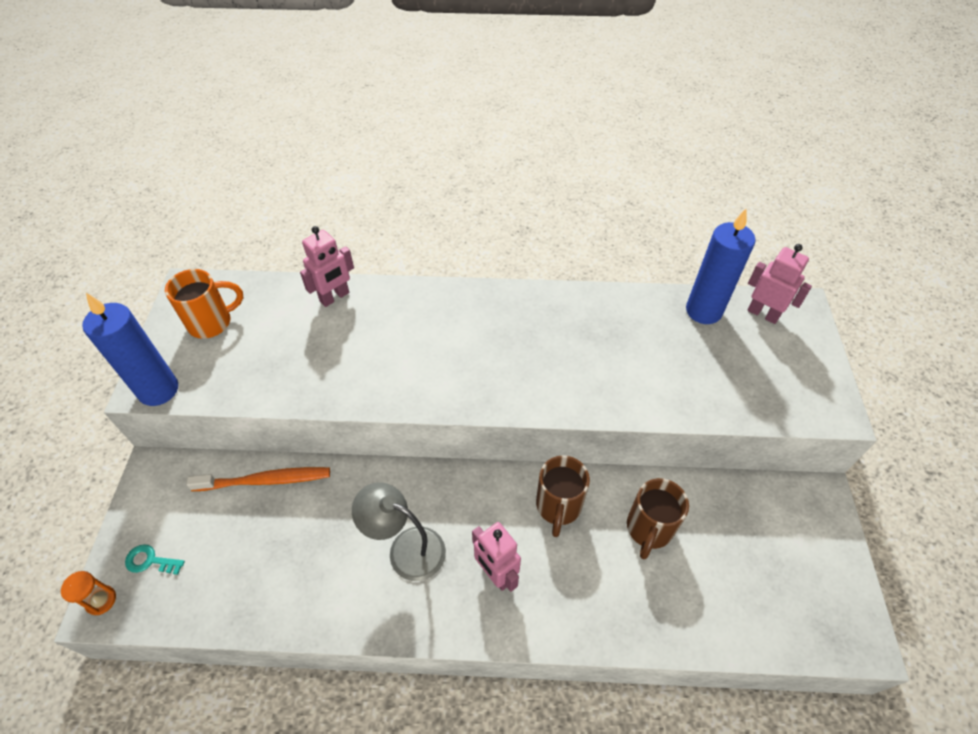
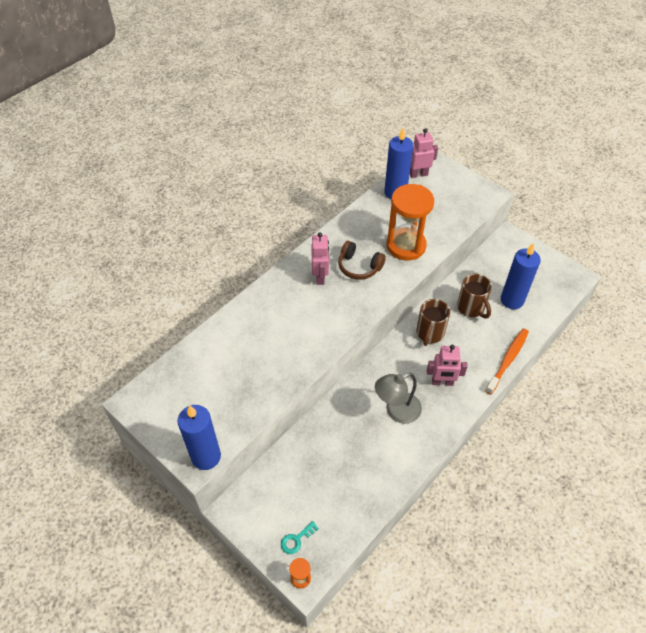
camera: 50 degrees left, 0 degrees up
(212, 322) = (178, 403): orange mug -> none
(265, 480) = (295, 454): orange toothbrush -> orange toothbrush (507, 360)
(335, 297) = (224, 332): pink robot -> pink robot (320, 277)
(547, 352) = (359, 266): none -> brown headphones
(558, 506) = (430, 333): brown mug -> brown mug turned 60 degrees clockwise
(632, 377) = (406, 246): none -> orange hourglass
(717, 573) = (512, 300): none -> blue candle

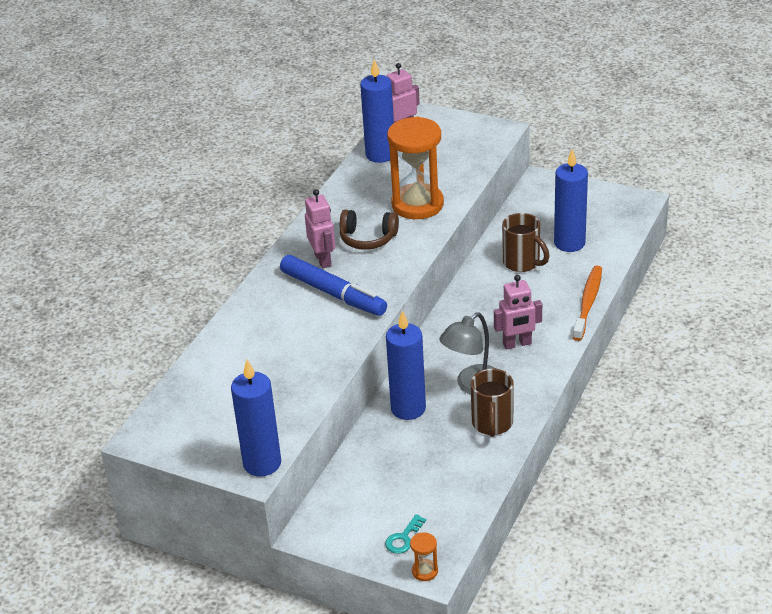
camera: 15 degrees left, 15 degrees down
(316, 310) = (333, 293): none -> blue marker
(343, 417) = (408, 408): none -> blue candle
(430, 333) = (481, 300): brown mug -> brown mug (492, 424)

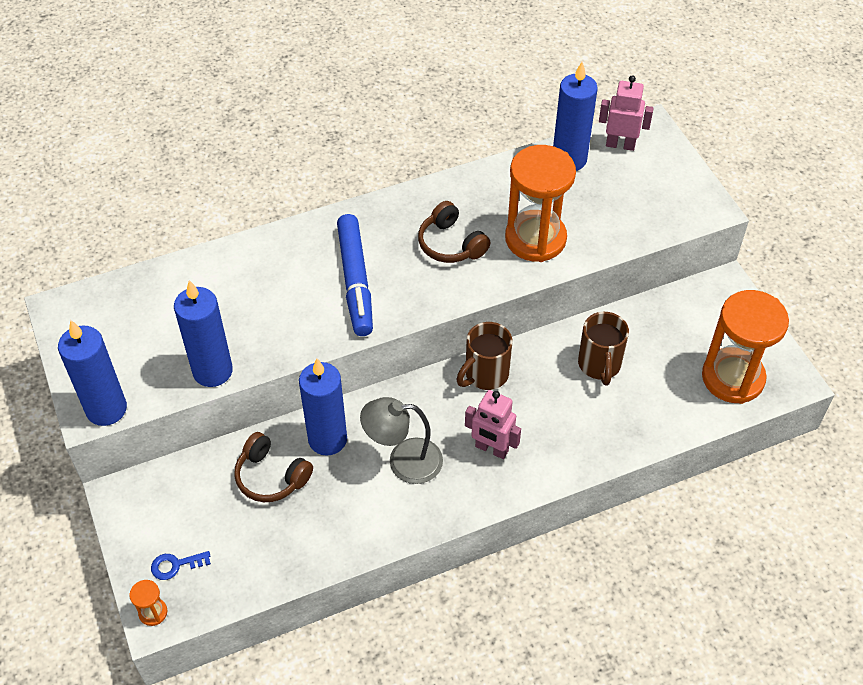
camera: 40 degrees right, 15 degrees up
(323, 260) = (389, 239): pink robot -> none
(399, 451) = (271, 476): none -> brown headphones
(403, 538) = (175, 565): turquoise key -> blue key
(492, 424) = (372, 515): brown mug -> brown mug (485, 374)
(569, 243) = (668, 377): blue candle -> blue candle (212, 371)
(588, 303) = (605, 457): orange toothbrush -> none
(605, 221) = (732, 378): none -> orange hourglass

